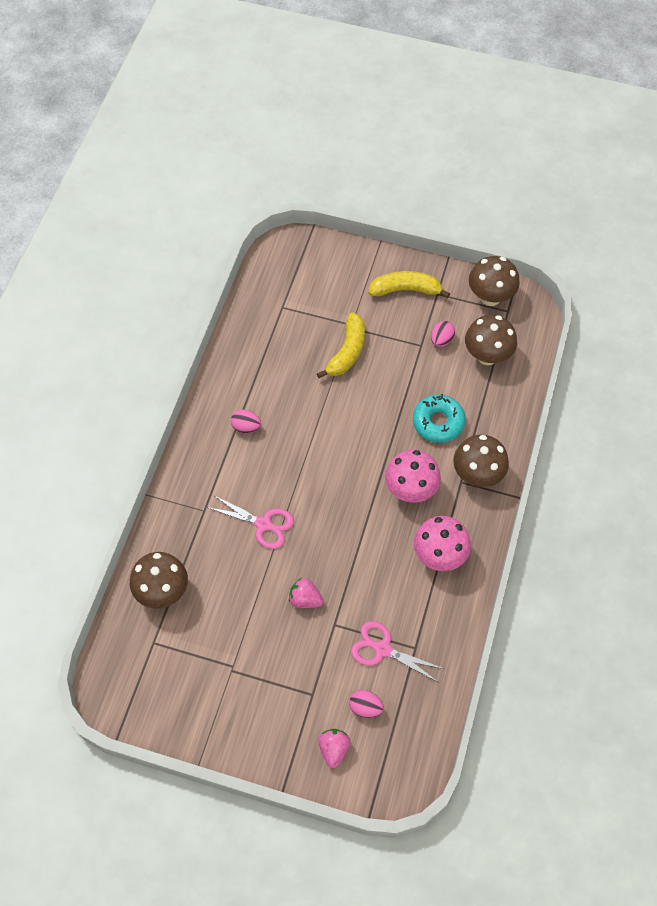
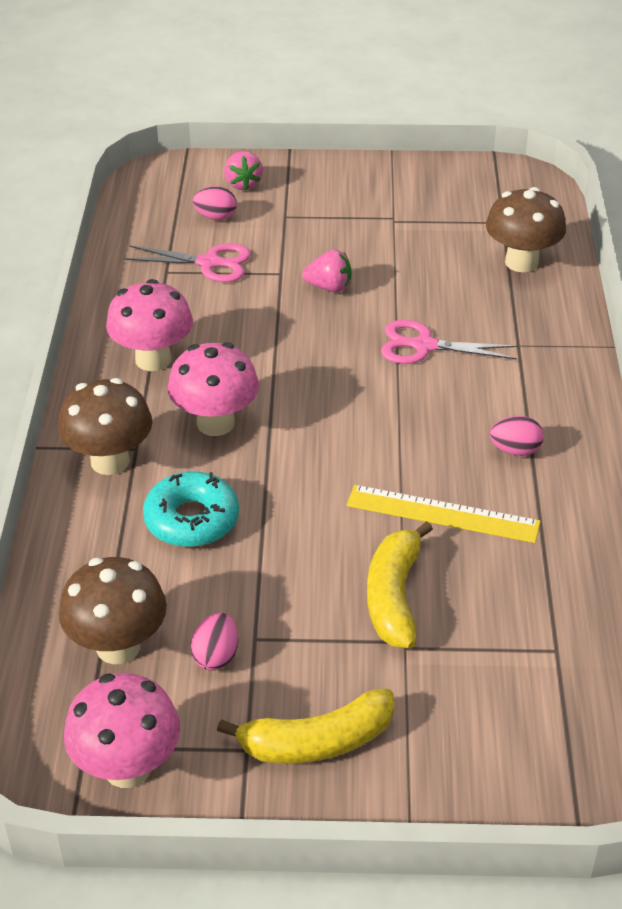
camera: 165 degrees right, 20 degrees down
(304, 394) = (442, 514): none -> yellow ruler
(490, 297) = (127, 767): brown mushroom -> pink mushroom

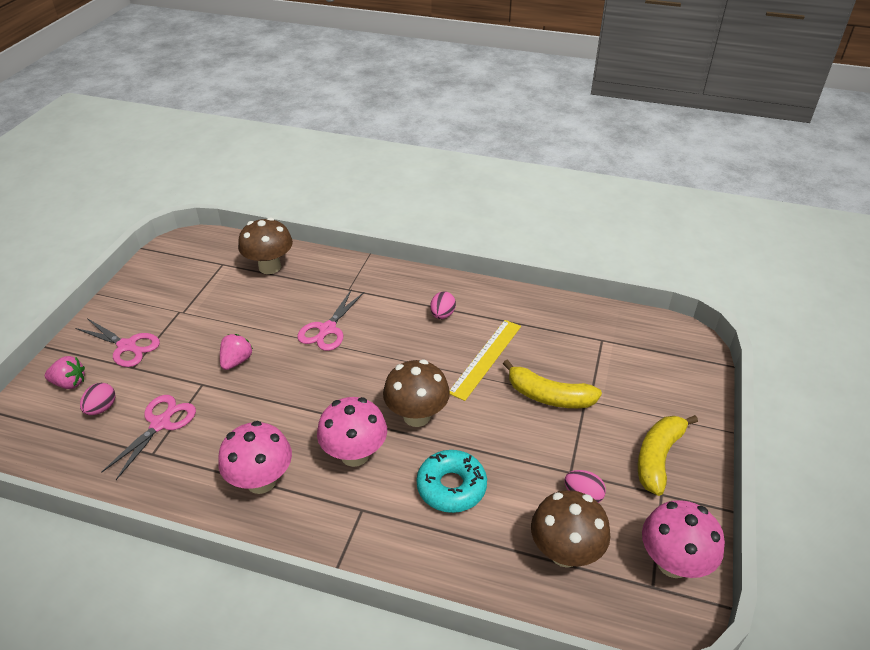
camera: 75 degrees left, 0 degrees up
(110, 461) = (370, 529): brown mushroom -> brown mushroom (416, 416)
(315, 201) = (127, 346): none -> pink scissors
(317, 742) = (658, 457): yellow banana -> yellow banana turned 150 degrees counterclockwise

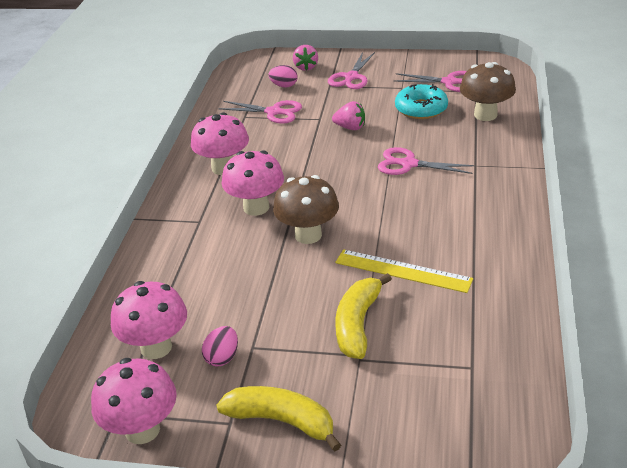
camera: 85 degrees right, 5 degrees down
(193, 277) = (450, 82): none -> pink scissors
(442, 315) = (462, 231): pink egg -> none
(451, 487) = (226, 267): turquoise donut -> turquoise donut (421, 109)
(565, 552) = (156, 347): brown mushroom -> pink mushroom

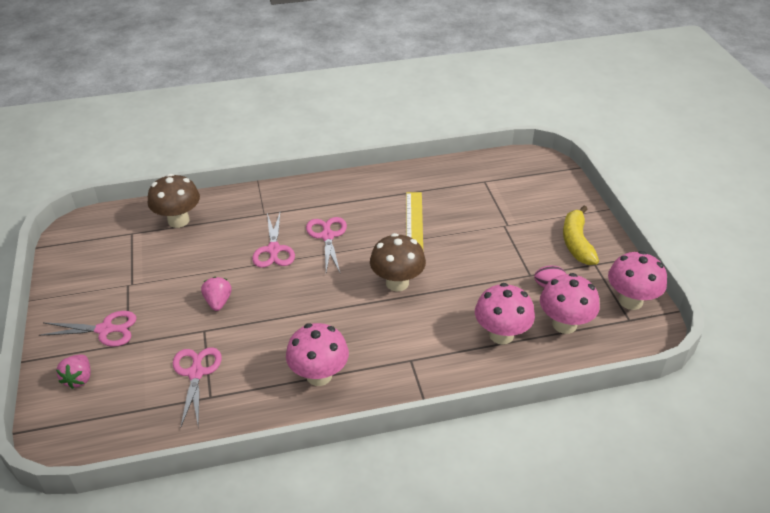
camera: 115 degrees left, 5 degrees up
(256, 207) = (374, 327): pink mushroom -> pink mushroom (501, 335)
(284, 86) = (130, 384): pink egg -> none
(306, 67) = (79, 379): pink strawberry -> pink strawberry turned 120 degrees clockwise
(357, 324) = (478, 232): yellow banana -> none
(421, 109) = (172, 262): turquoise donut -> none
(450, 82) = (114, 253): pink scissors -> pink scissors (327, 236)

